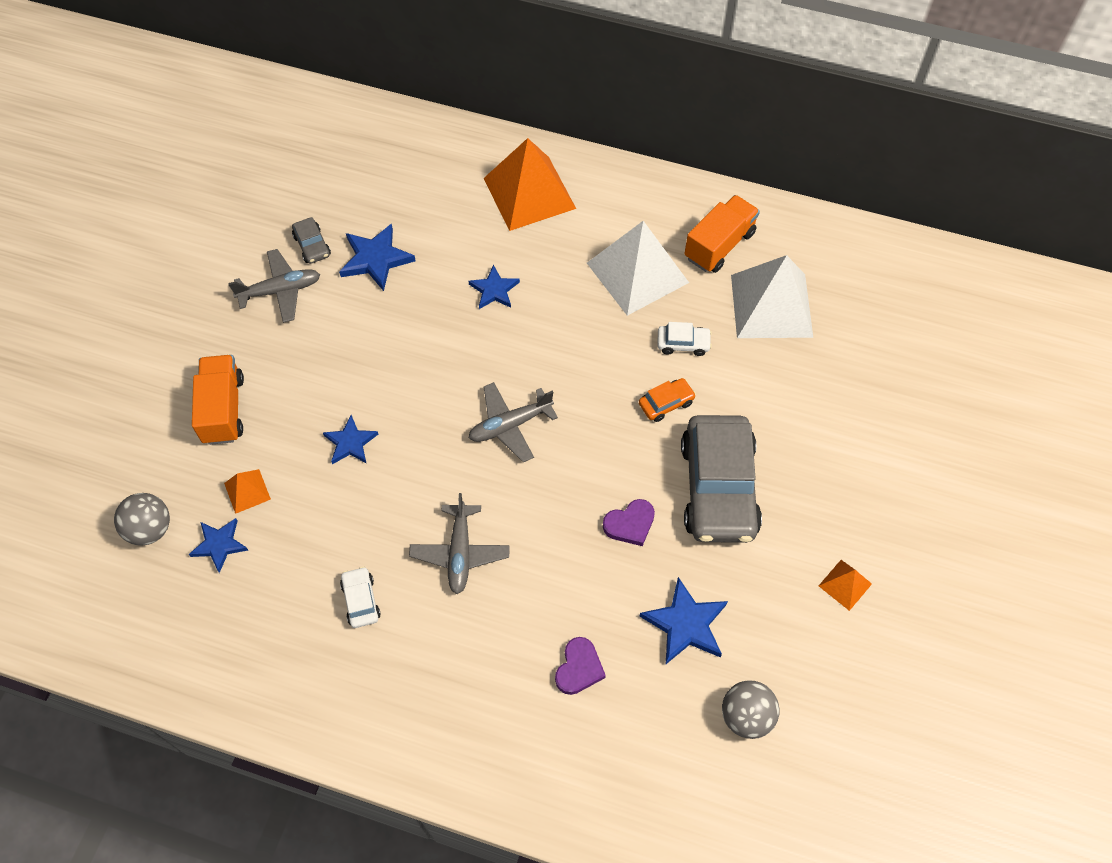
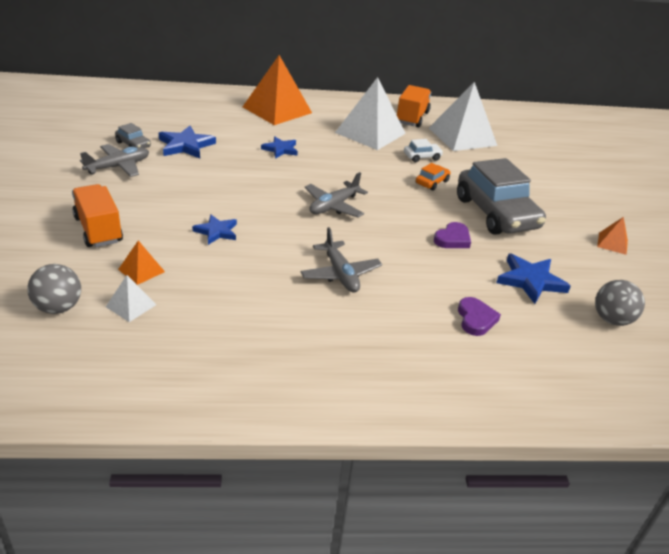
camera: 25 degrees left, 25 degrees down
(219, 545) = (130, 305): blue star -> white pyramid
(361, 600) = (276, 315): white car -> none

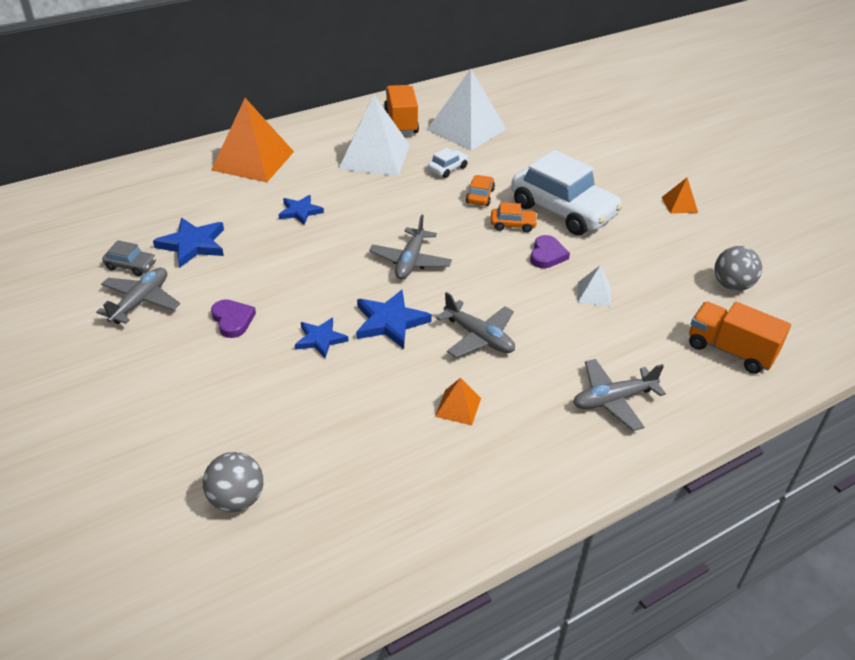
camera: 25 degrees left, 5 degrees up
(98, 230) = (193, 390): orange truck -> orange truck (730, 350)
(130, 305) = (309, 462): white pyramid -> white pyramid (594, 294)
(141, 270) = (283, 418): orange pyramid -> orange pyramid (458, 407)
(415, 362) = (613, 400): none -> grey plane
(442, 209) = (513, 225): none -> orange car
(475, 319) = (629, 333): purple heart -> purple heart (232, 320)
(496, 213) = (563, 210): grey car -> white car
(530, 281) = (643, 273): blue star -> blue star (390, 322)

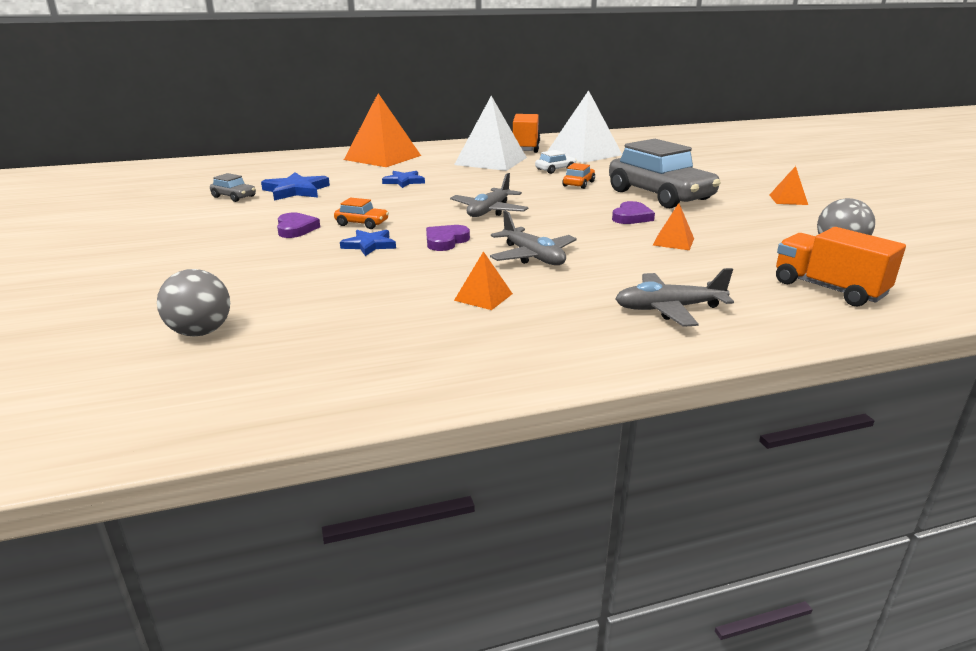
camera: 15 degrees right, 15 degrees down
(141, 302) = (224, 214): grey plane -> none
(390, 322) = (445, 241): blue star -> purple heart
(513, 225) = (603, 199): orange car -> orange car (362, 223)
(563, 210) = (660, 195): white car -> grey car
(594, 294) = (673, 241): white pyramid -> orange pyramid

